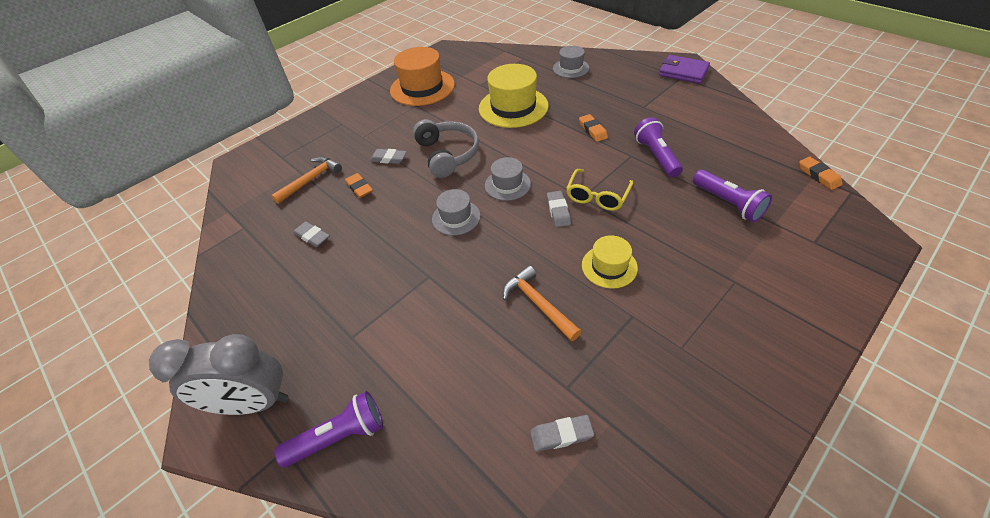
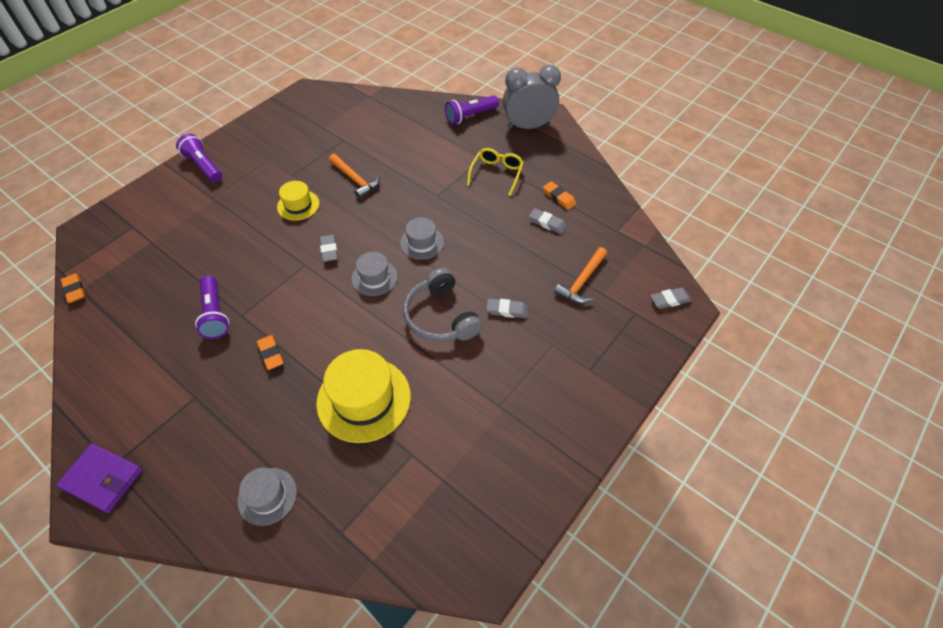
camera: 170 degrees right, 5 degrees up
(359, 188) = (525, 272): orange eraser -> orange eraser (559, 197)
(422, 87) = (500, 448): orange hat -> none
(561, 435) = (349, 122): grey eraser -> grey eraser (669, 300)
(597, 196) = (290, 265): yellow glasses -> yellow glasses (496, 174)
(728, 203) = (177, 259): purple flashlight -> purple flashlight (203, 166)

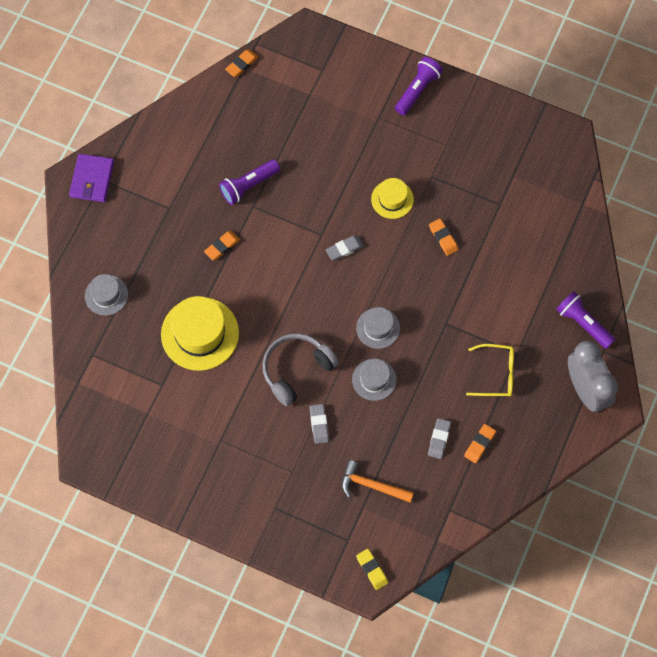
camera: 75 degrees right, 15 degrees up
(355, 180) = (443, 238): orange hammer -> orange eraser
(374, 277) = (324, 300): grey hat -> grey hat (374, 379)
(669, 300) = (372, 570): grey eraser -> yellow eraser

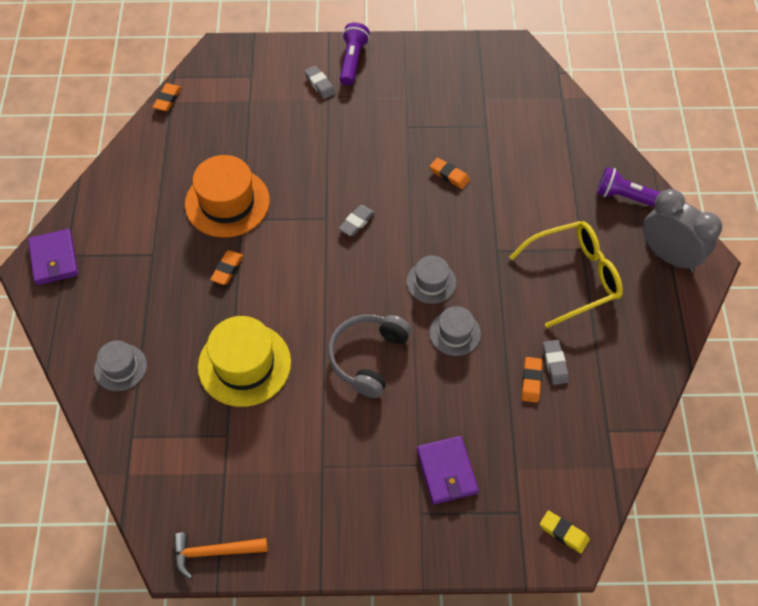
camera: 25 degrees left, 10 degrees down
(248, 186) = (227, 202): purple flashlight -> orange hat
(310, 485) = (446, 471): none -> purple wallet
(319, 424) = (422, 403): grey eraser -> grey eraser (320, 84)
(372, 485) = (512, 441): orange hammer -> orange hammer (214, 552)
(392, 199) = (380, 160): yellow hat -> none
(479, 444) = (598, 351): orange eraser -> orange eraser (531, 381)
(496, 374) = (574, 277): yellow glasses -> yellow glasses, size x1.58

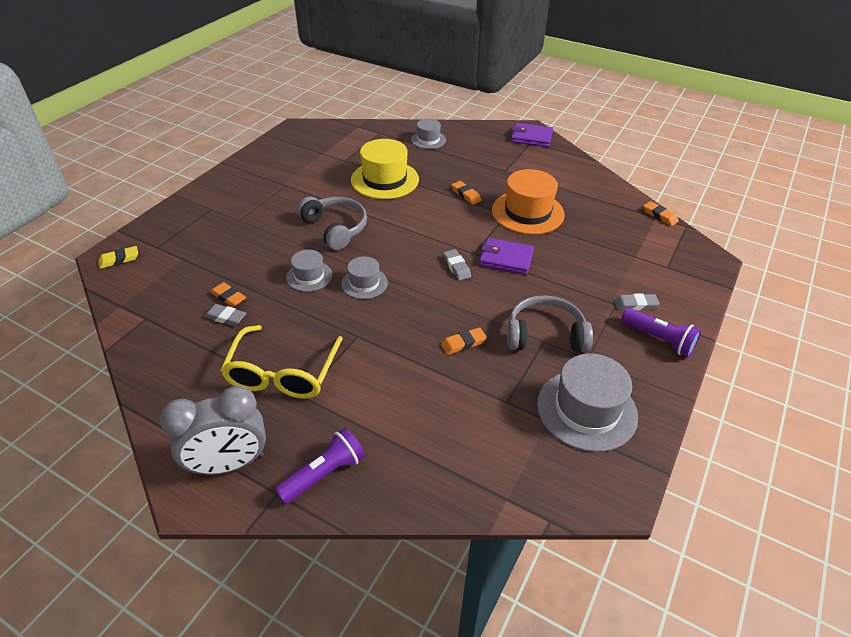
camera: 120 degrees right, 15 degrees down
(214, 552) = (283, 138): orange hammer -> none
(399, 128) = (545, 335): none -> grey headphones
(446, 471) = (220, 229): purple wallet -> purple wallet (506, 259)
(457, 81) = (586, 410): none -> grey hat

